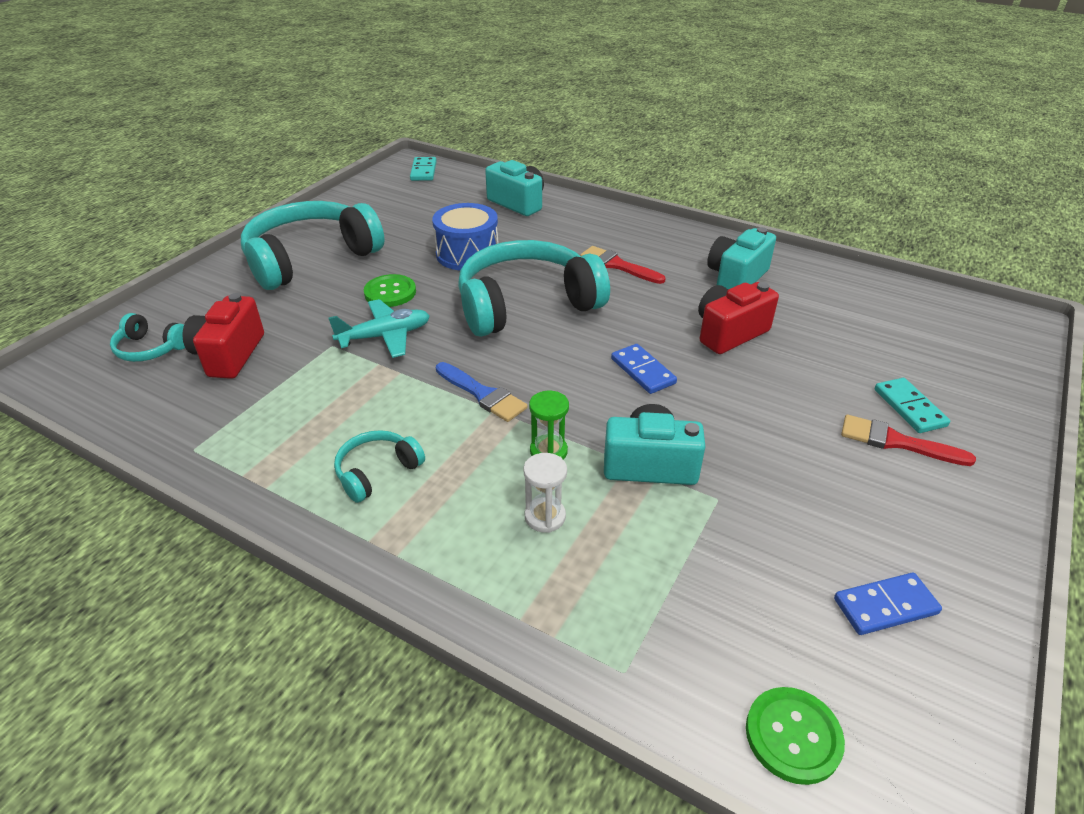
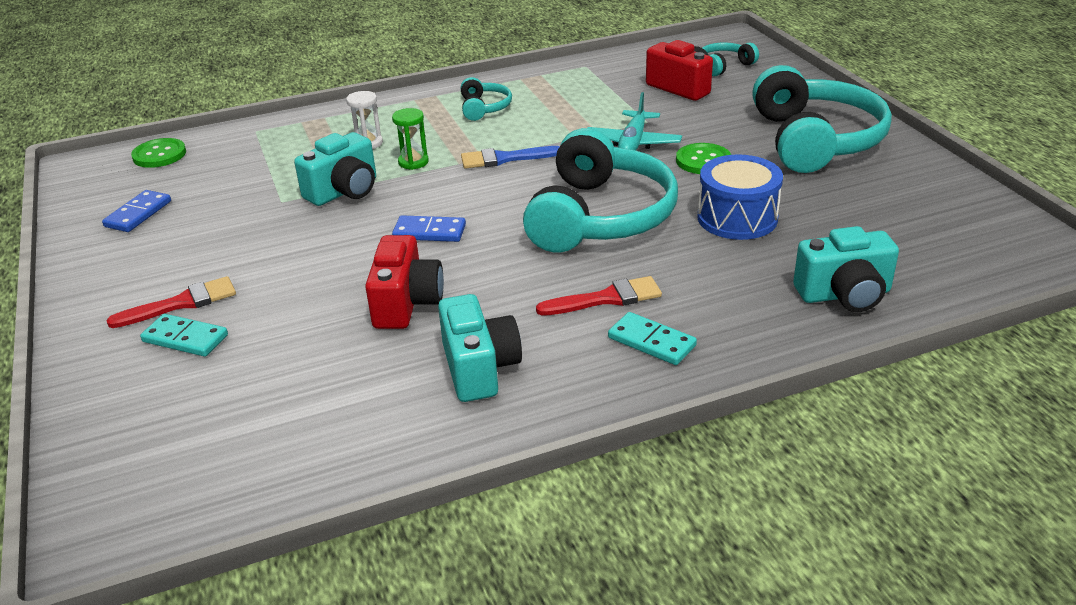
camera: 130 degrees right, 5 degrees down
(423, 171) = (1021, 259): turquoise domino -> turquoise domino (651, 342)

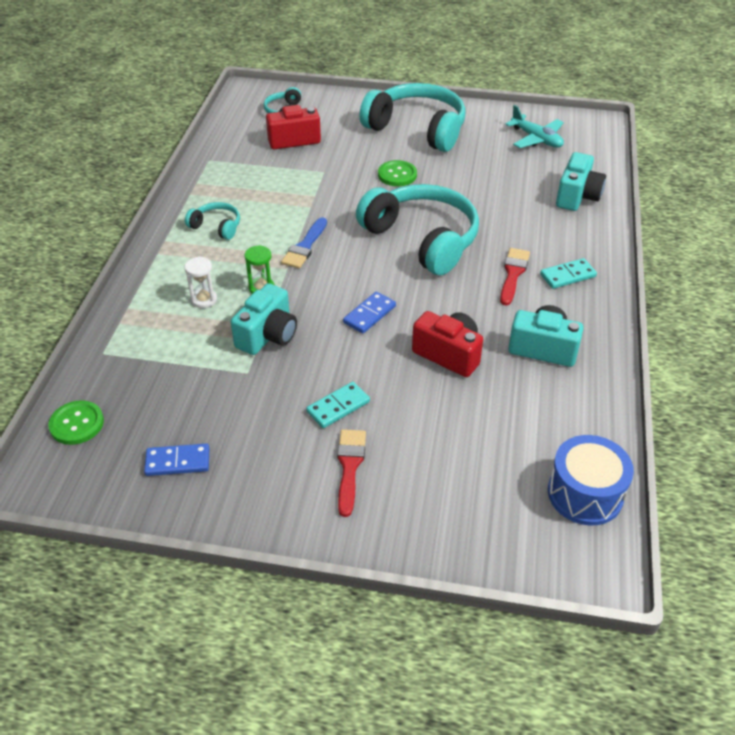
camera: 60 degrees left, 10 degrees up
(138, 214) = (177, 462): blue domino -> blue domino turned 60 degrees counterclockwise
(185, 338) = (400, 475): turquoise domino -> turquoise domino (338, 407)
(344, 191) = (268, 335): turquoise camera -> turquoise camera turned 45 degrees clockwise
(633, 143) = (345, 189): turquoise plane -> turquoise plane (536, 139)
(737, 218) = (473, 193): blue drum -> blue drum (585, 494)

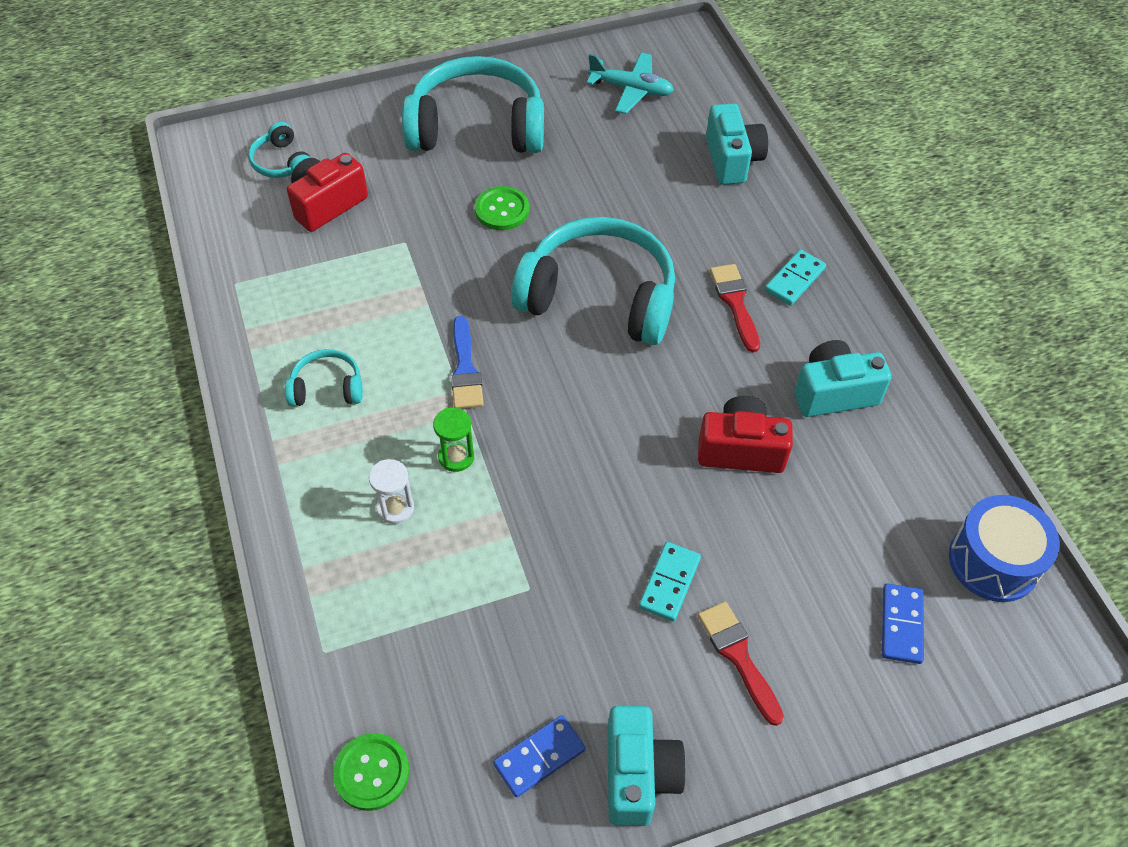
camera: 30 degrees left, 10 degrees up
(268, 335) = (515, 523): turquoise camera -> turquoise camera (638, 775)
(369, 314) = (614, 435): blue domino -> blue domino (901, 625)

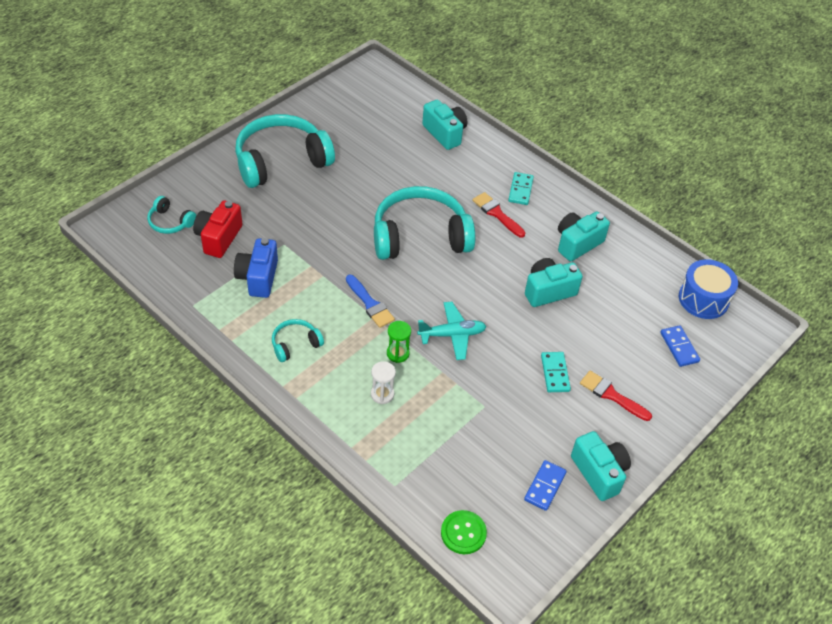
camera: 30 degrees left, 5 degrees down
(341, 276) = (258, 278): none -> blue camera
(502, 210) = (330, 206): green button -> none
(631, 90) = (360, 110): turquoise plane -> turquoise plane (452, 335)
(740, 449) = (548, 291): red camera -> turquoise camera

